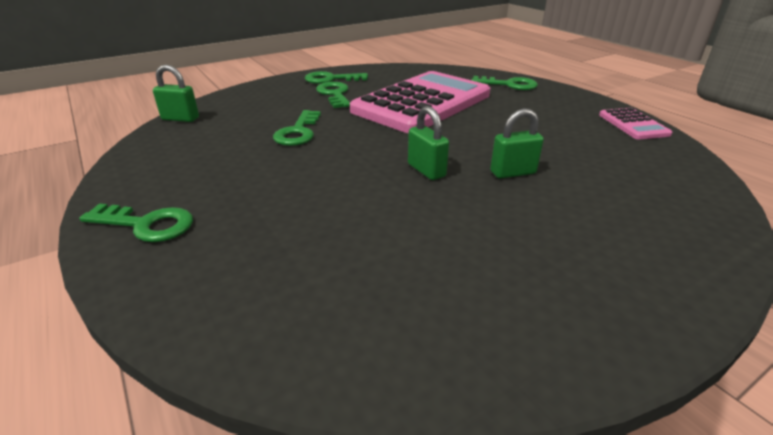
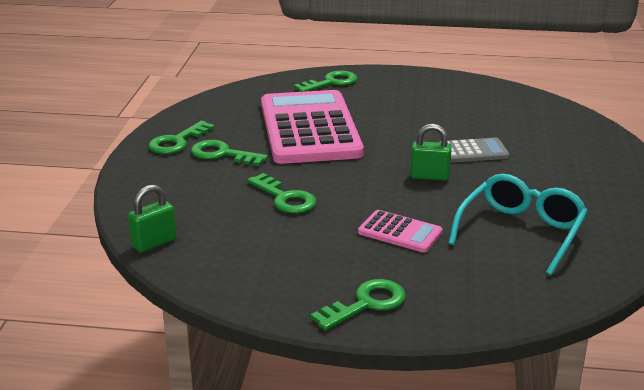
camera: 50 degrees left, 5 degrees down
(388, 260) = (521, 232): none -> turquoise glasses
(513, 172) = (473, 152): green padlock -> grey calculator
(633, 124) = (465, 84): pink calculator -> pink calculator (400, 232)

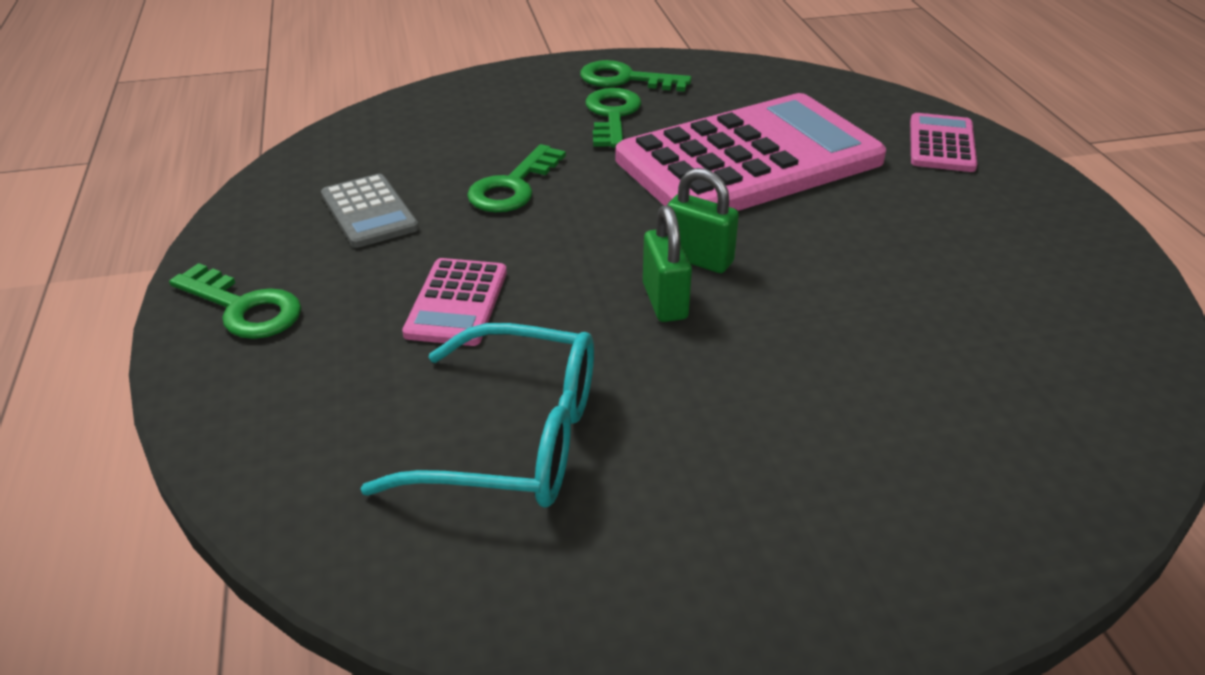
camera: 70 degrees right, 10 degrees up
(154, 243) = (356, 127): green padlock -> green padlock (698, 259)
(331, 82) = (942, 144): green key -> pink calculator
(473, 152) = (801, 336): grey calculator -> grey calculator (369, 212)

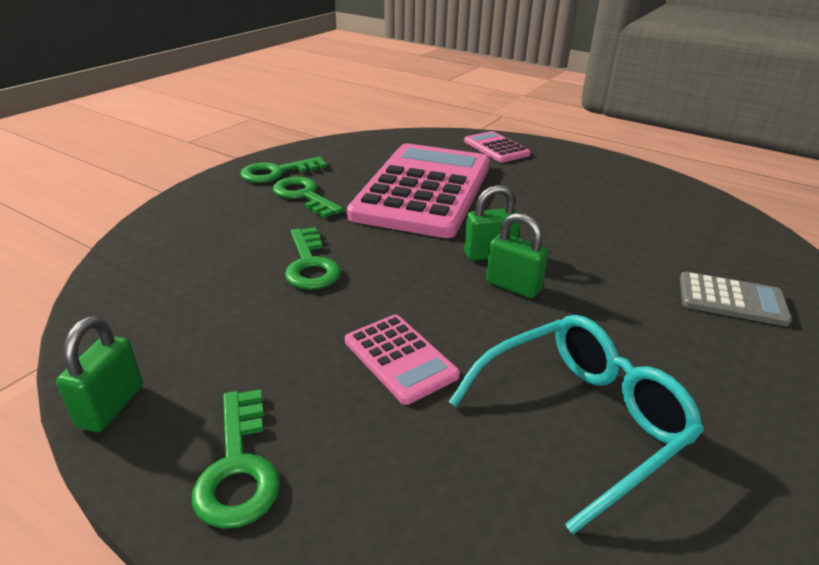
camera: 45 degrees left, 5 degrees down
(234, 224) = (111, 406): none -> green padlock
(244, 308) = (238, 468): green key -> green key turned 90 degrees clockwise
(369, 212) = (228, 333): grey calculator -> grey calculator (731, 300)

